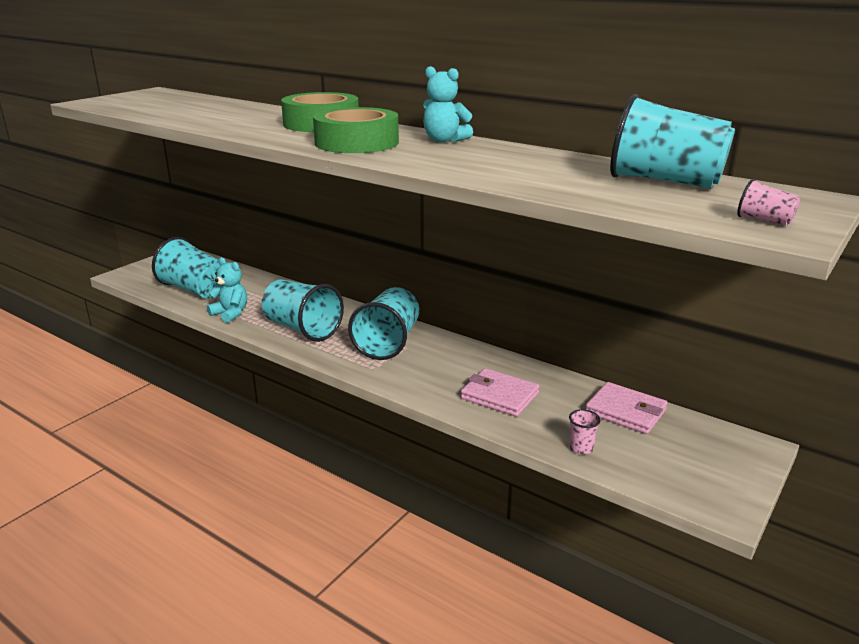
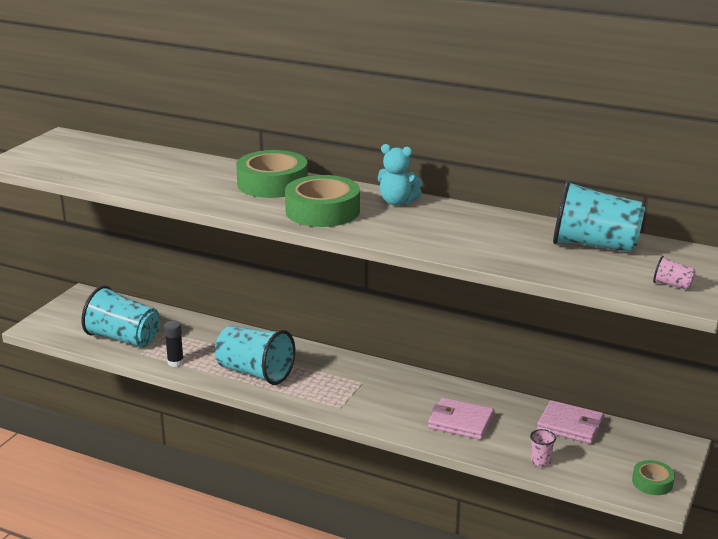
camera: 10 degrees left, 0 degrees up
(230, 314) = (175, 362): turquoise teddy bear -> black glue stick
(388, 343) = (343, 379): turquoise cup -> none
(718, 488) = (652, 482): none -> green tape

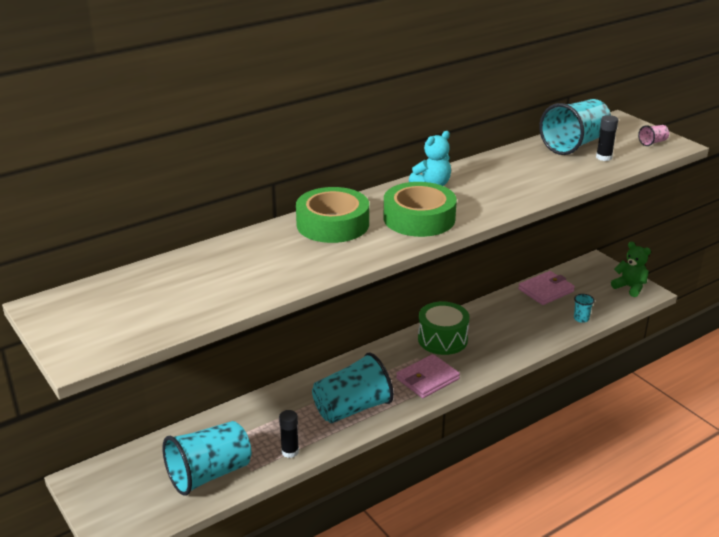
camera: 60 degrees left, 5 degrees up
(405, 387) = (442, 339): none -> green drum
(461, 422) = (509, 332): pink wallet -> pink wallet (427, 379)
(540, 461) = (581, 318): pink cup -> turquoise cup
(583, 265) = (604, 157): none -> black glue stick
(652, 482) = (630, 287): green tape -> green teddy bear

